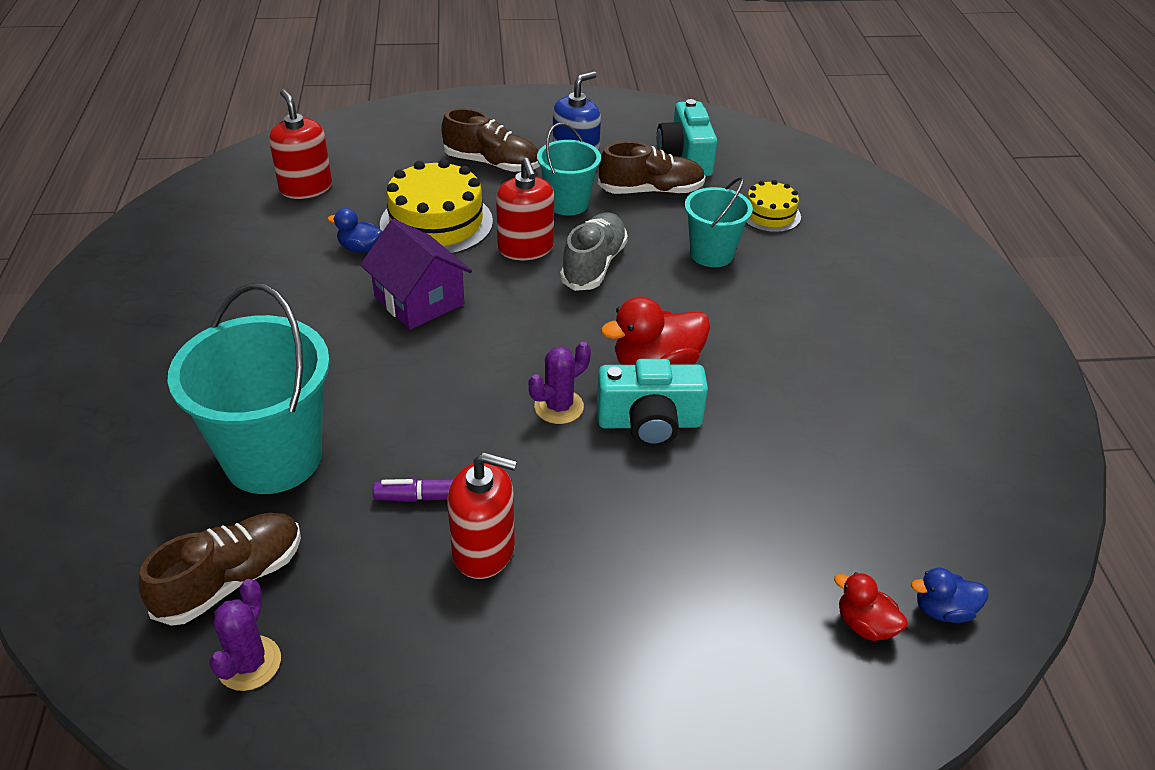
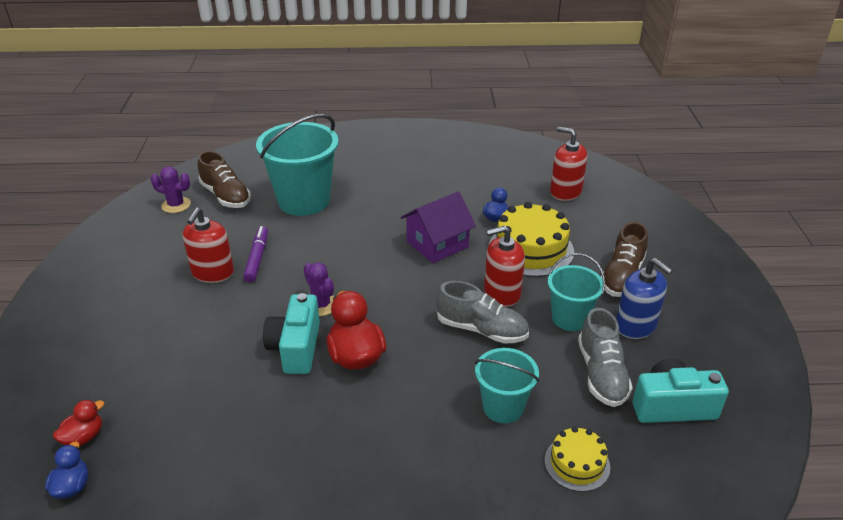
camera: 95 degrees right, 5 degrees down
(306, 188) = (565, 192): red soap dispenser -> red soap dispenser turned 120 degrees counterclockwise
(651, 191) = (601, 374): brown shoe -> grey shoe

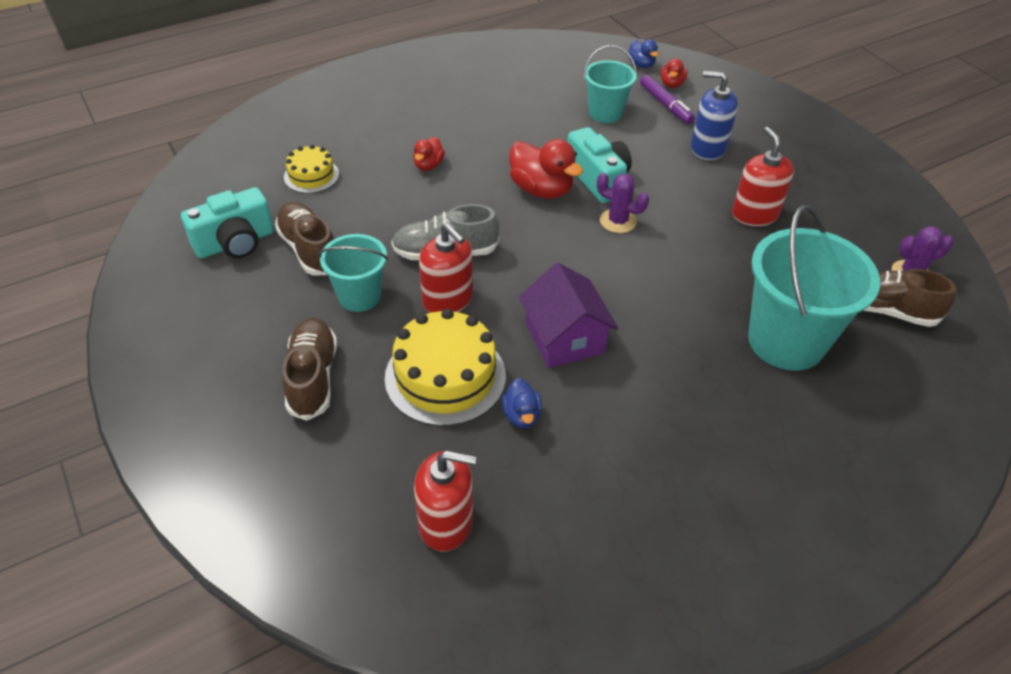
camera: 150 degrees right, 10 degrees up
(257, 258) = (735, 244): purple marker -> purple marker (665, 104)
(437, 244) = (564, 338): purple house -> purple house turned 45 degrees counterclockwise
(443, 427) = (428, 165): none -> red duck
(502, 293) = (447, 300): red soap dispenser -> red soap dispenser turned 90 degrees clockwise
(503, 407) = (388, 194): turquoise bucket -> turquoise bucket (605, 113)
(601, 374) = (309, 249): grey shoe -> brown shoe
(635, 326) = (283, 313): blue soap dispenser -> blue soap dispenser (708, 148)

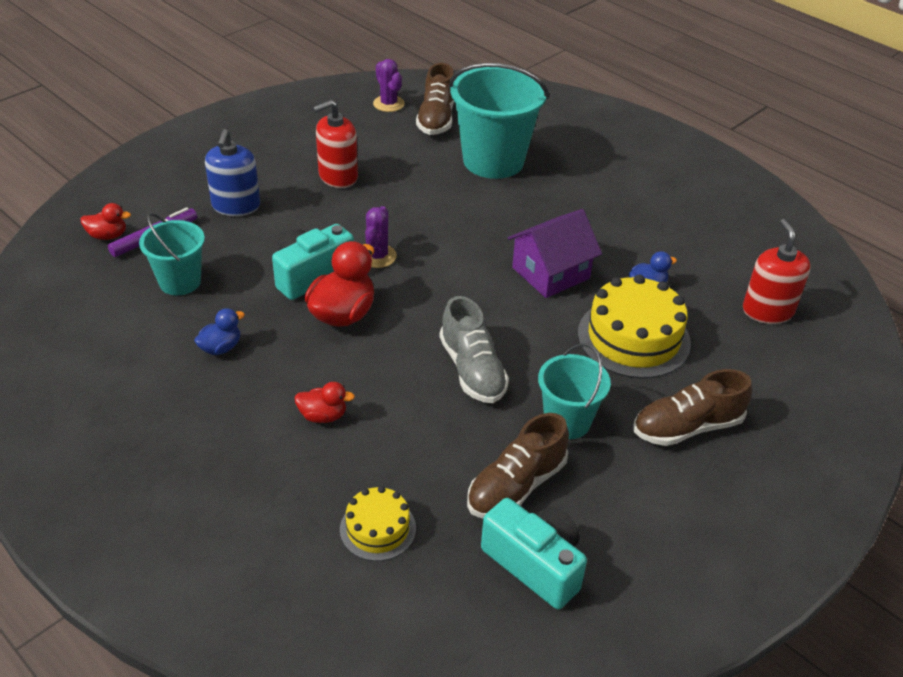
camera: 105 degrees left, 5 degrees down
(447, 300) = (540, 354): red soap dispenser -> none
(641, 65) = (63, 262): blue duck -> blue duck (221, 348)

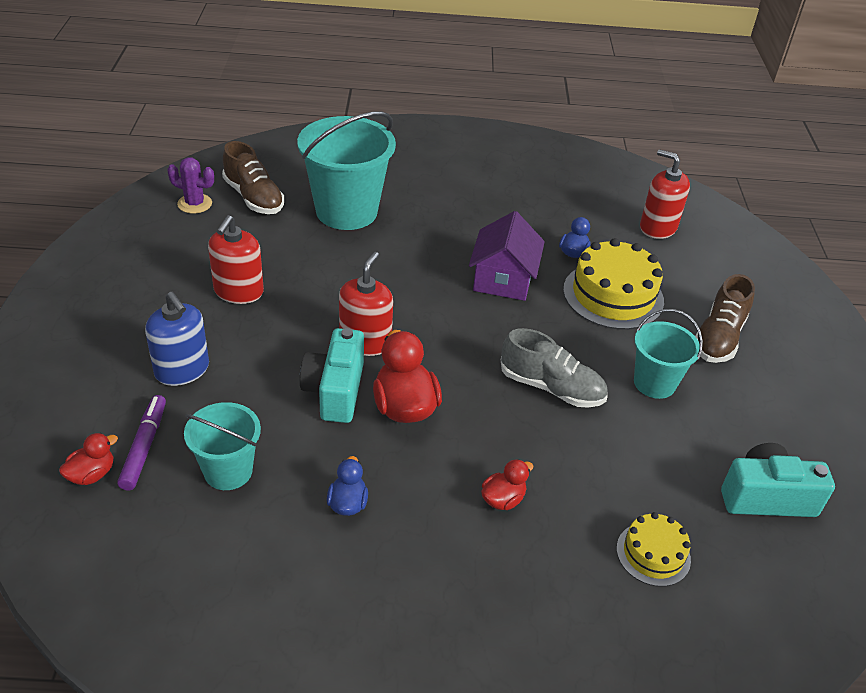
camera: 45 degrees left, 0 degrees up
(377, 256) = (365, 341): purple cactus -> red soap dispenser
(516, 486) = (687, 452): brown shoe -> none

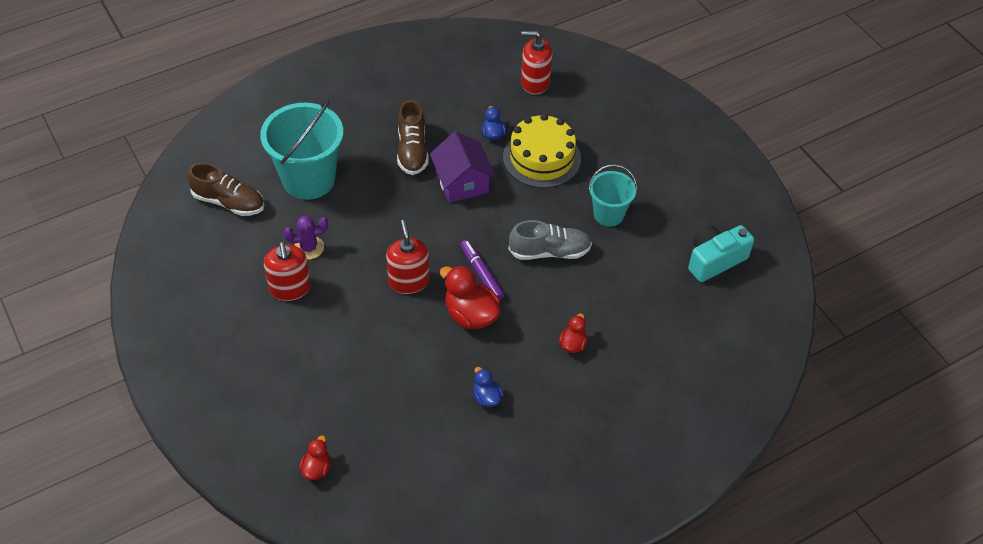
camera: 30 degrees left, 10 degrees up
(144, 447) = (332, 432): purple marker -> purple marker (481, 273)
(182, 370) = (306, 368): blue soap dispenser -> none
(194, 204) = (189, 231): purple cactus -> purple cactus (309, 248)
(228, 471) = (398, 418): turquoise bucket -> none
(335, 391) = (418, 327): turquoise camera -> none
(653, 554) = (675, 331): yellow cake -> none
(718, 338) = (626, 158): brown shoe -> brown shoe (412, 151)

